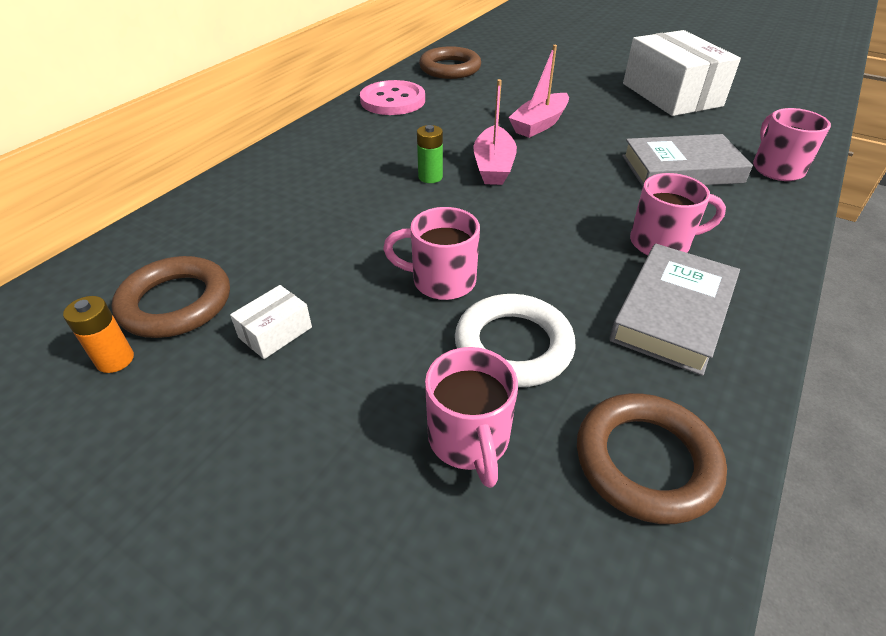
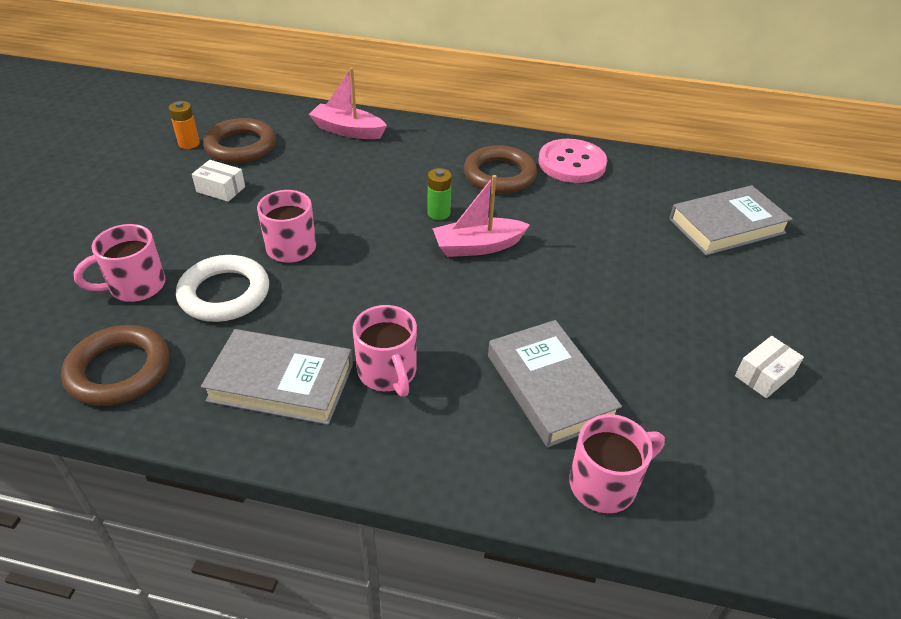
camera: 70 degrees right, 0 degrees up
(450, 68) = (680, 182): brown ring -> brown ring (499, 175)
(512, 67) = (726, 226): none -> grey book
(539, 124) = (588, 265): pink boat -> pink boat (348, 130)
(671, 95) = (764, 375): white box -> white box, size x0.41

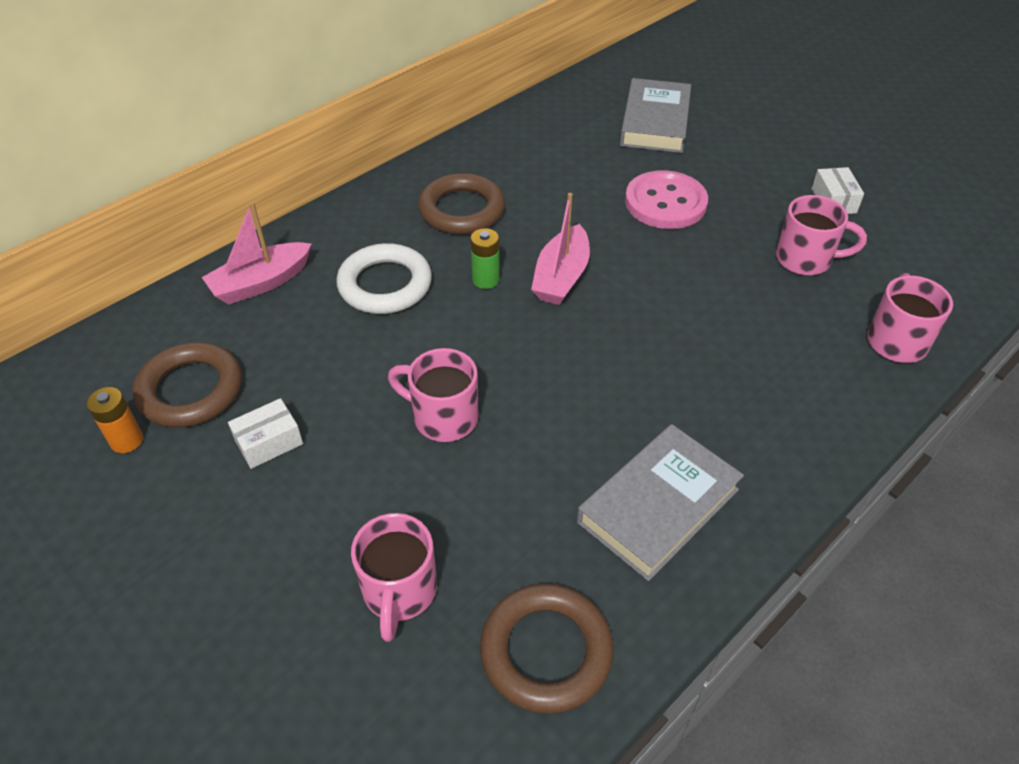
camera: 55 degrees left, 5 degrees up
(224, 294) = (481, 506): white ring -> white ring (385, 285)
(388, 373) = (695, 418): pink mug -> pink mug (805, 259)
(549, 387) = (778, 321): grey book -> none
(572, 163) = (488, 157): pink button -> pink button (665, 202)

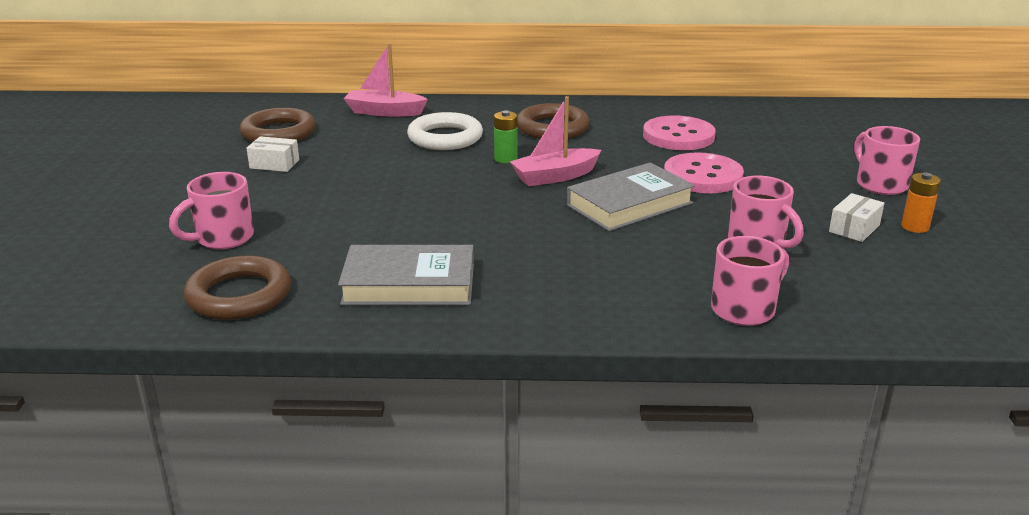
camera: 45 degrees right, 20 degrees down
(127, 440) = (222, 136): orange battery -> orange battery (915, 227)
(443, 417) = (369, 195): pink mug -> pink mug (880, 184)
(577, 160) = (678, 136): none -> pink button
(655, 122) = (780, 140): grey book -> grey book (629, 204)

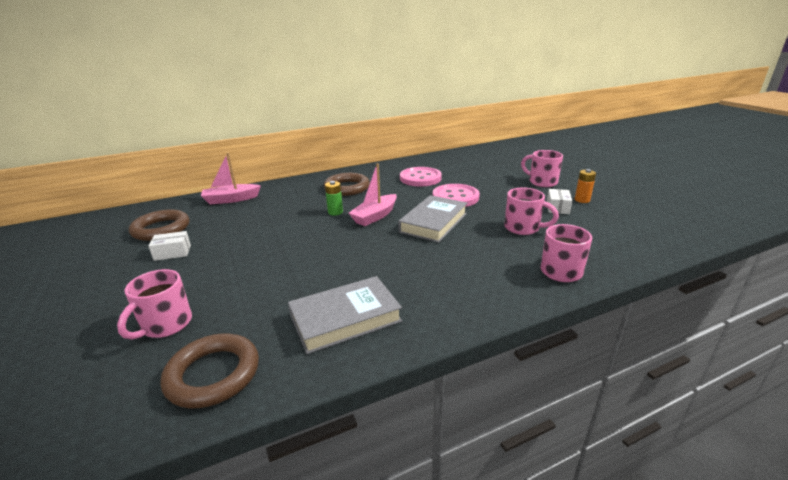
camera: 25 degrees left, 0 degrees up
(445, 138) = (285, 207): white ring -> none

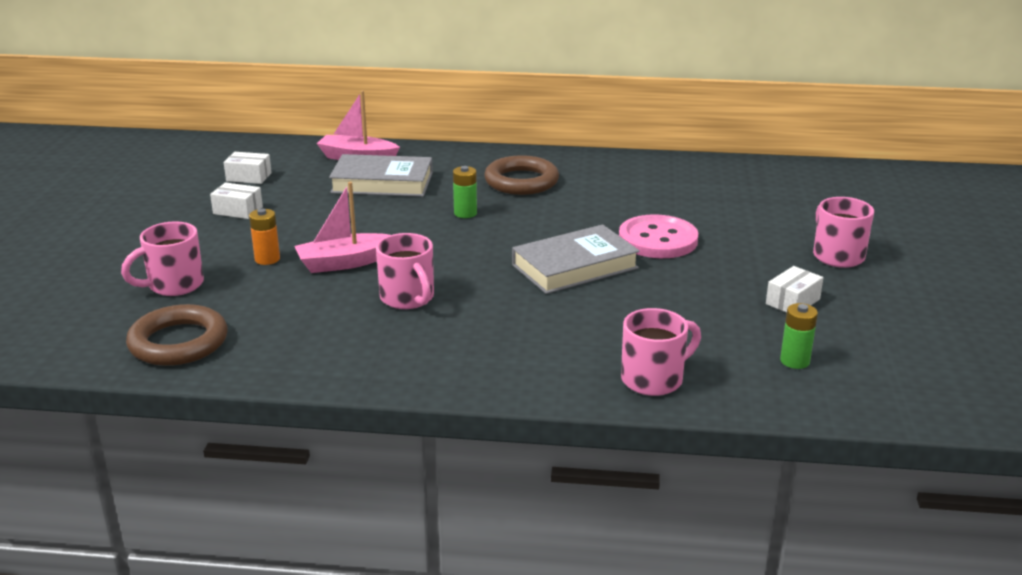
camera: 30 degrees right, 0 degrees up
(161, 229) = (249, 177): brown ring -> white box
(345, 318) = (339, 339): grey book -> grey book (382, 183)
(375, 216) = (509, 234): pink boat -> pink boat (344, 263)
(420, 178) = (647, 195): pink button -> none
(523, 228) = (690, 312): pink mug -> pink mug (408, 298)
(582, 200) = (855, 302): orange battery -> orange battery (267, 259)
(604, 236) = (794, 361): none -> green battery

